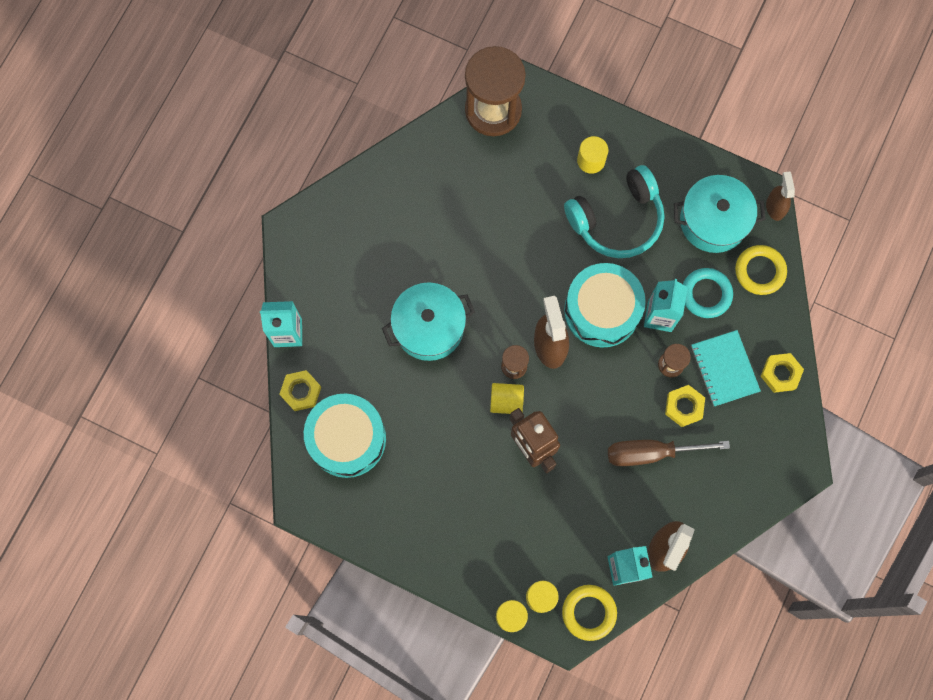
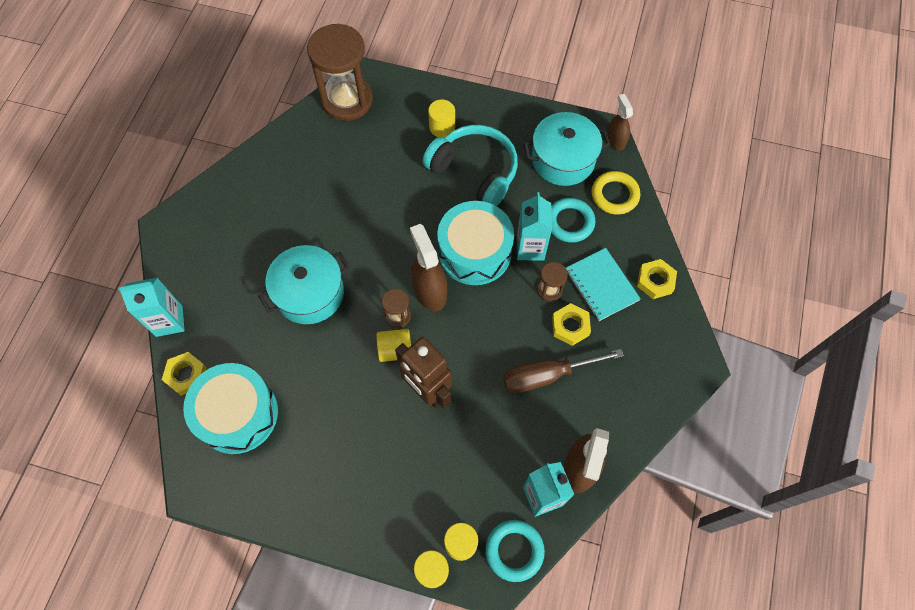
camera: 10 degrees left, 10 degrees down
(589, 612) = (514, 551): yellow ring -> turquoise ring
(617, 219) = (474, 172): turquoise headphones -> turquoise headphones turned 105 degrees counterclockwise

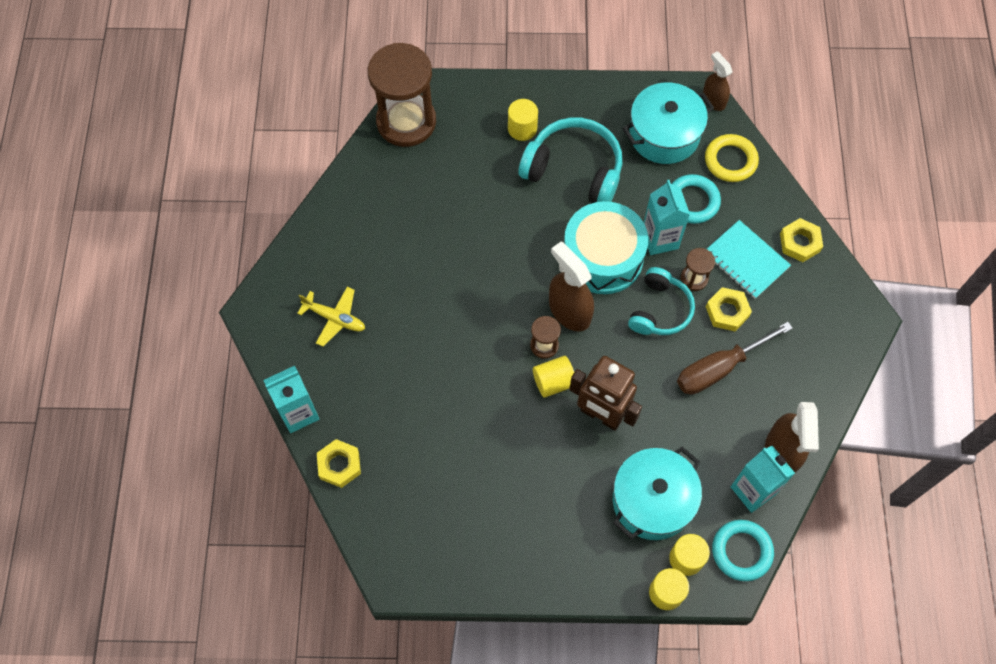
camera: 15 degrees left, 0 degrees up
(229, 248) = (335, 318): none -> yellow plane
(237, 414) = (410, 491): turquoise drum -> none
(310, 293) = (441, 345): turquoise pot -> turquoise pot (652, 501)
(510, 310) = (659, 310): none -> turquoise headphones

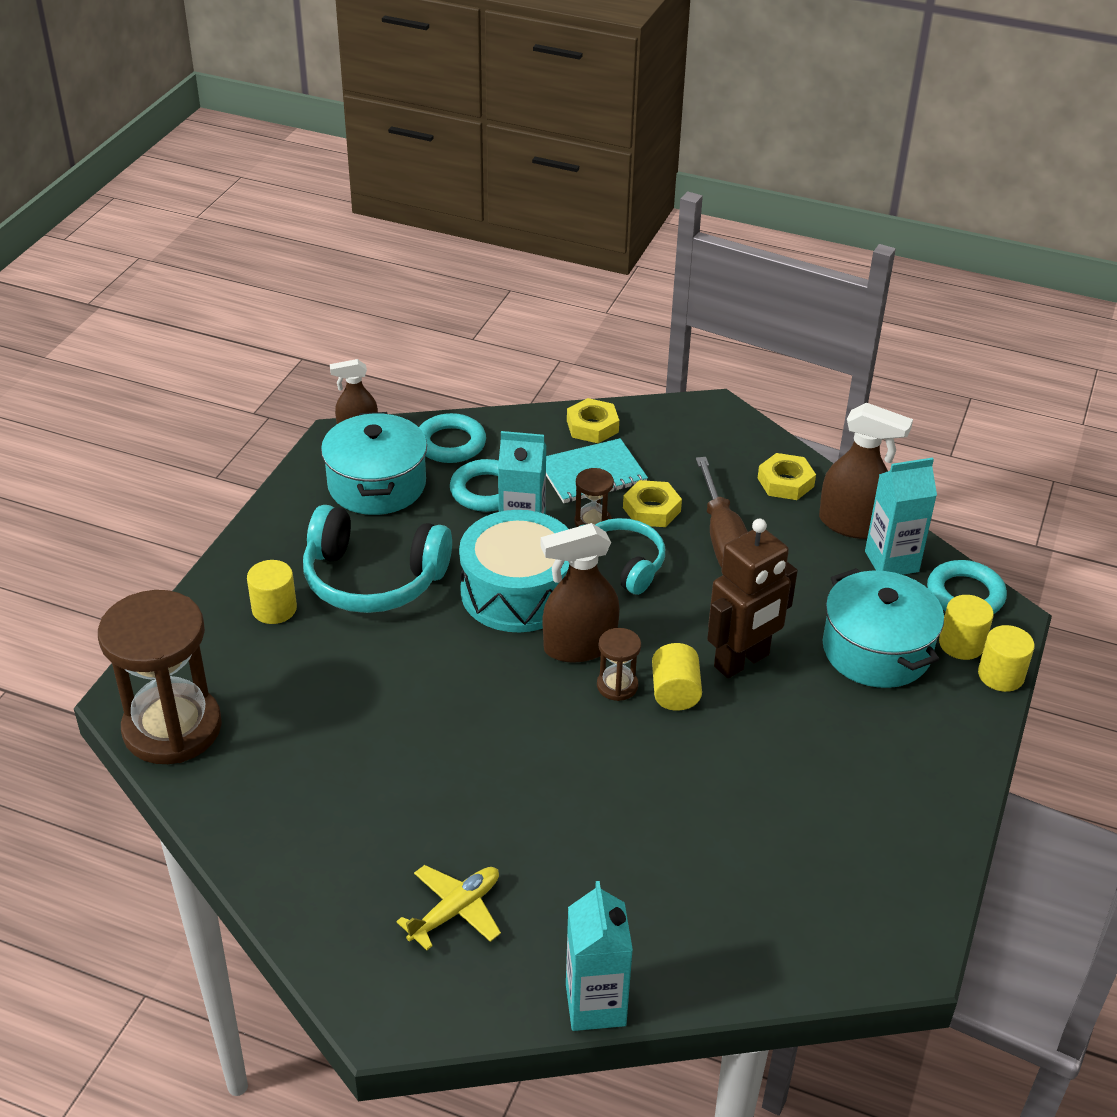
camera: 70 degrees left, 25 degrees down
(339, 465) = (705, 974): yellow nut -> yellow nut (785, 482)
(574, 170) = (373, 579): turquoise headphones -> turquoise headphones turned 120 degrees counterclockwise
(730, 160) = (450, 443): yellow ring -> turquoise ring

